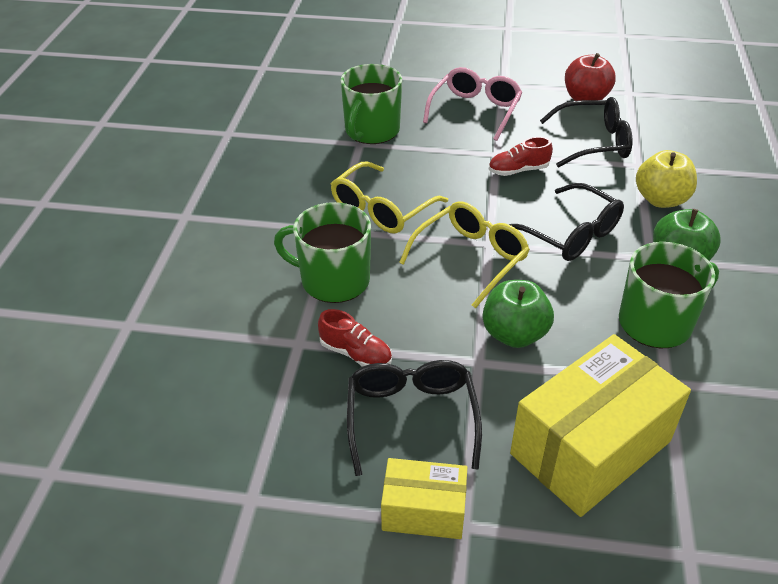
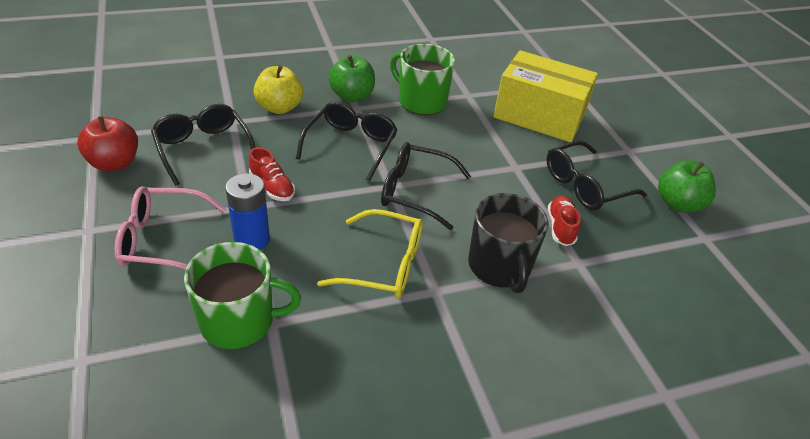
camera: 120 degrees left, 0 degrees up
(333, 280) = (499, 266): green mug -> black mug
(423, 511) = (636, 166): yellow box -> none
(453, 149) = (252, 240): none -> blue battery
(471, 258) = (415, 191): yellow glasses -> black glasses
(514, 334) = (478, 156): green apple -> green apple (678, 204)

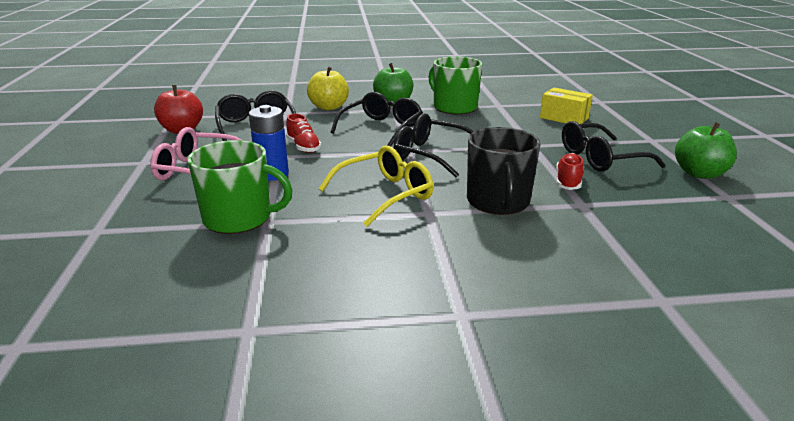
camera: 15 degrees right, 15 degrees down
(384, 265) = (385, 194): yellow glasses -> yellow glasses turned 60 degrees counterclockwise
(539, 116) = (564, 118): yellow box -> yellow box, size x0.54

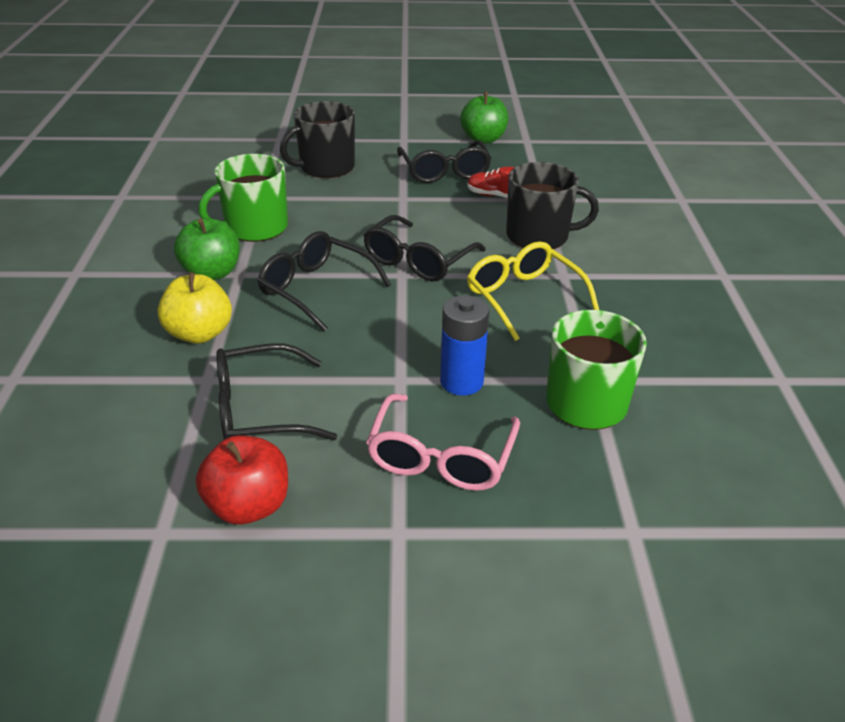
camera: 85 degrees left, 10 degrees up
(303, 147) = (371, 357): red shoe -> none
(564, 118) = (326, 167): yellow box -> black mug

